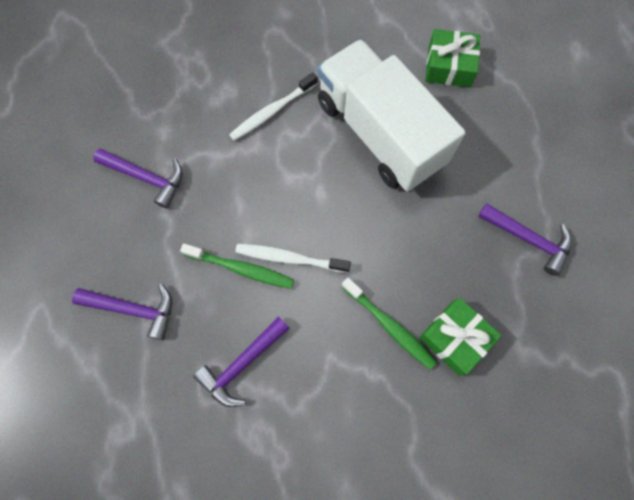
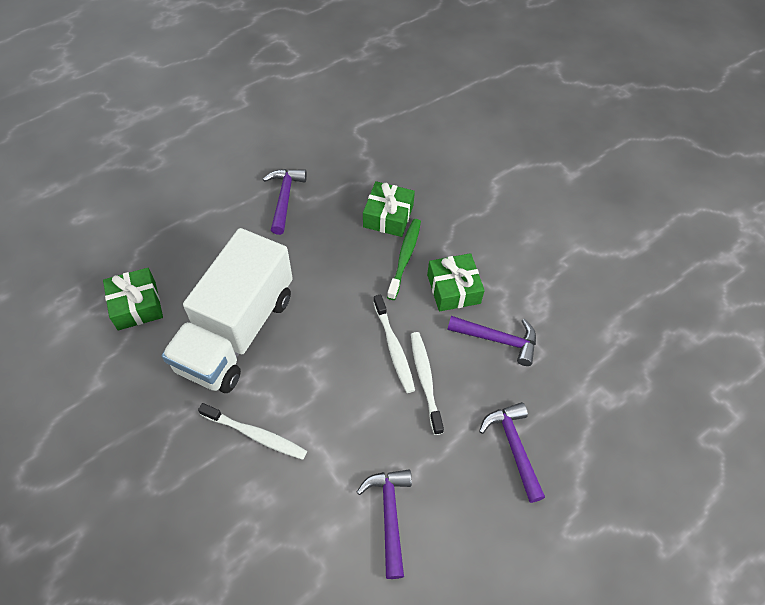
camera: 120 degrees left, 15 degrees down
(241, 268) = (425, 380): green toothbrush -> white toothbrush
(324, 355) = (453, 289): none -> green gift

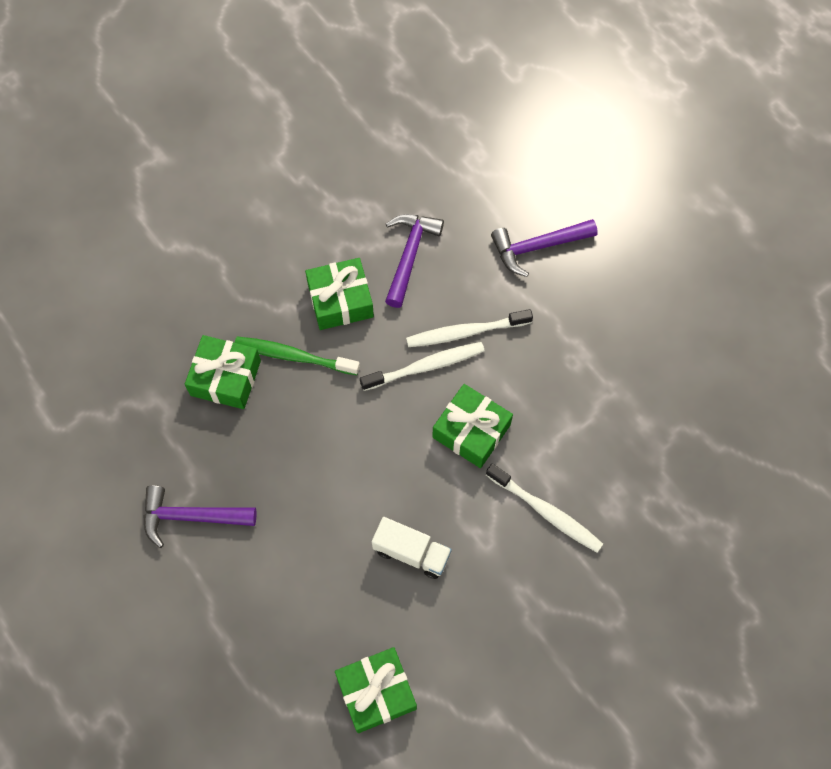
camera: 90 degrees left, 10 degrees up
(237, 331) = (411, 552): white truck -> white truck, size x0.41
(256, 434) = (546, 512): white toothbrush -> white toothbrush turned 105 degrees clockwise
(334, 380) = (471, 431): none -> green gift
(389, 515) = (621, 366): purple hammer -> none

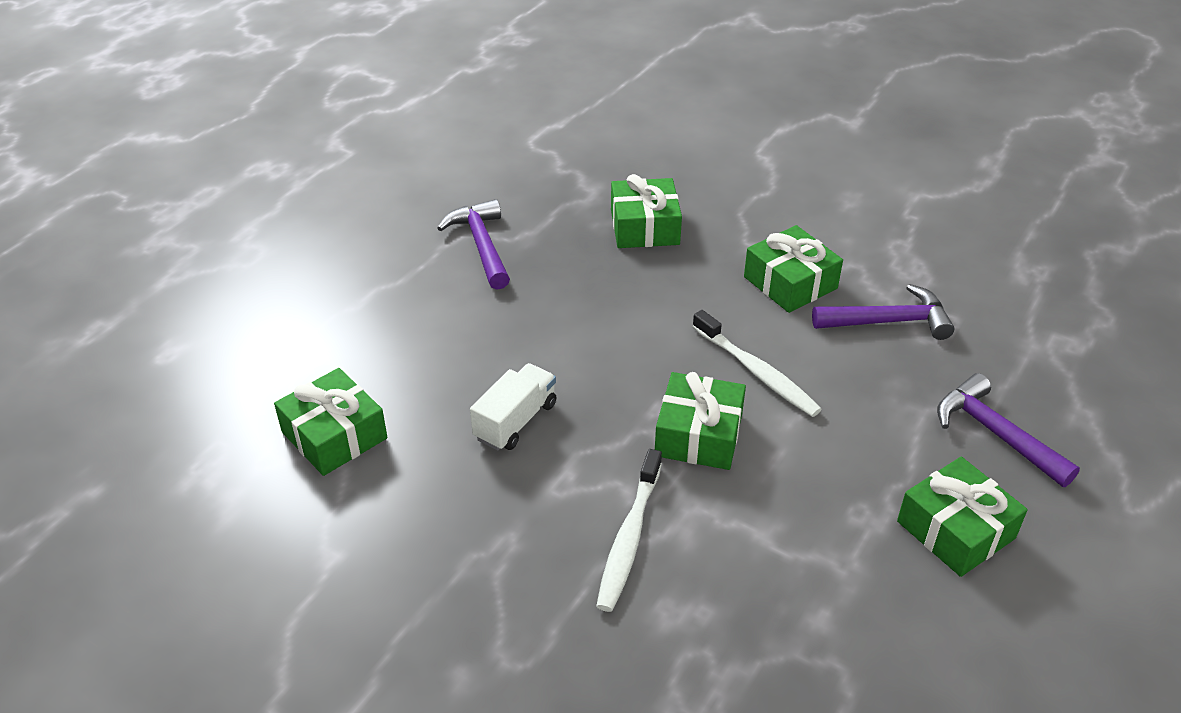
camera: 70 degrees right, 25 degrees down
(294, 356) = (700, 266): green toothbrush -> none
(411, 552) = (515, 421): white truck -> white truck turned 150 degrees counterclockwise
(465, 332) = (825, 396): white toothbrush -> none
(604, 313) = (955, 530): none -> green gift

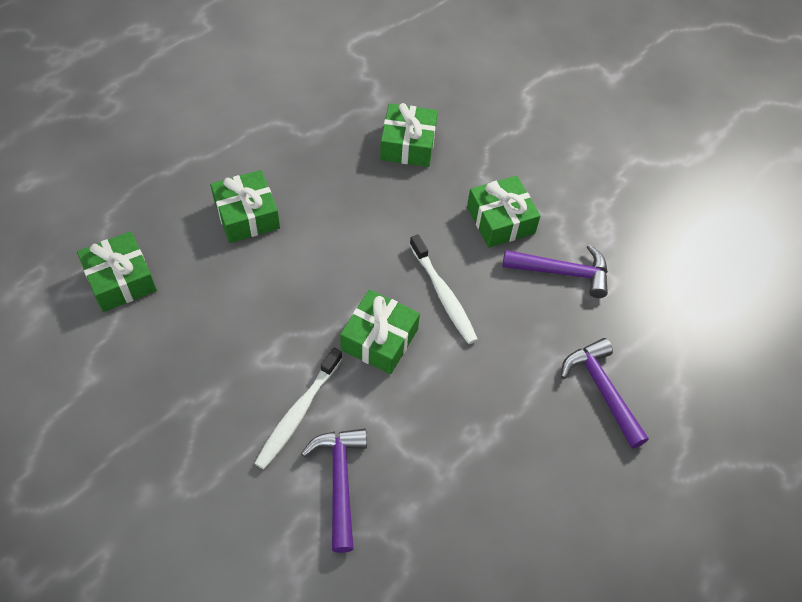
camera: 10 degrees right, 15 degrees up
(481, 245) = (279, 135): purple hammer -> purple hammer (340, 481)
(515, 421) = (251, 297): white truck -> none
(955, 530) = (536, 463): green gift -> green gift (247, 215)

